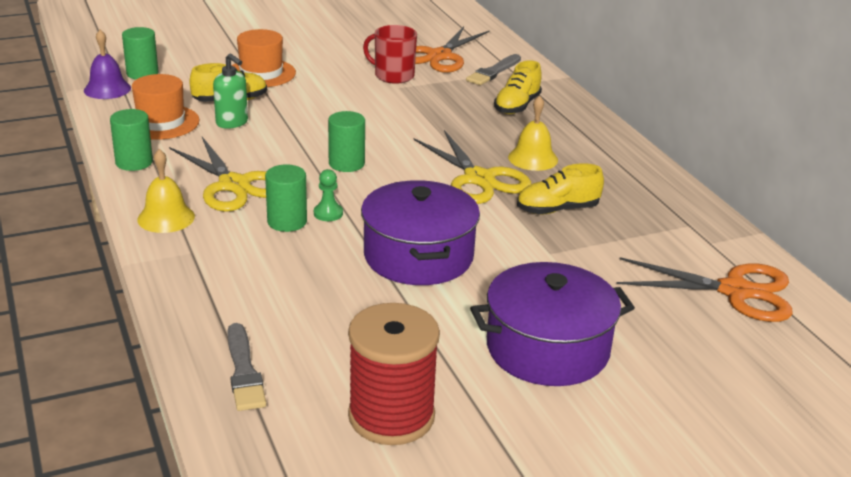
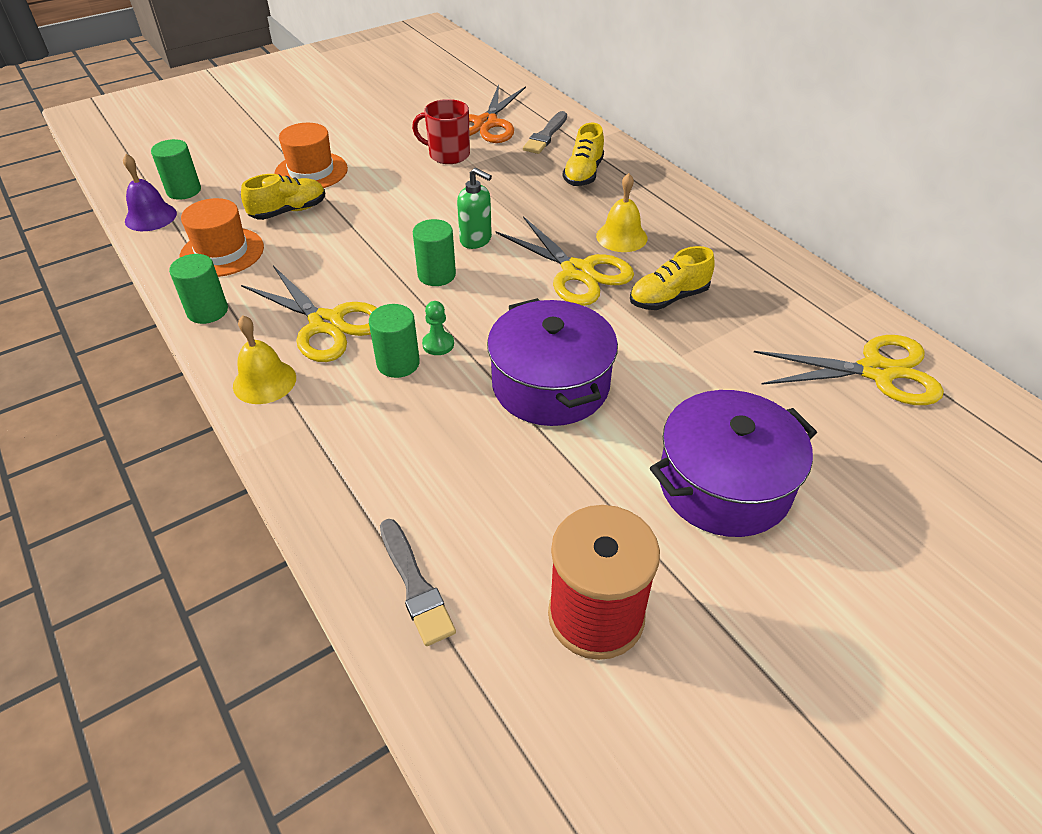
camera: 10 degrees left, 15 degrees up
(232, 123) = (299, 240): green soap dispenser -> green soap dispenser (476, 240)
(735, 291) = (876, 372): orange scissors -> yellow scissors

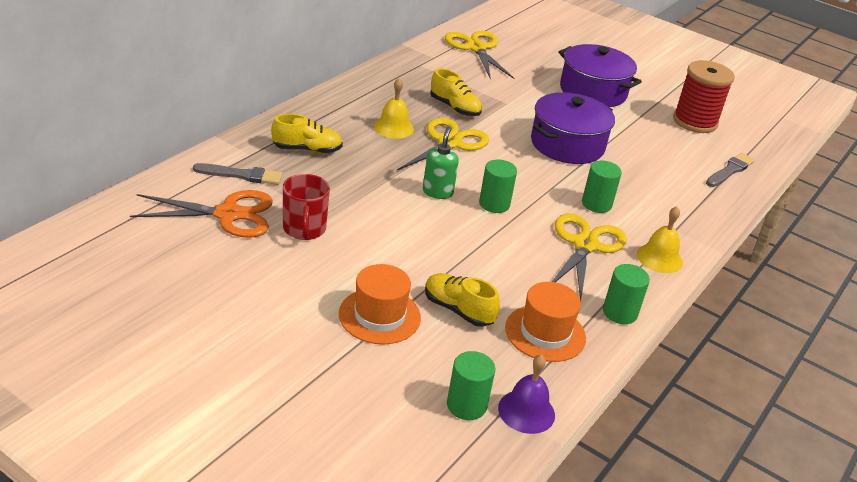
camera: 115 degrees left, 10 degrees down
(438, 344) = (566, 191): green pawn -> none

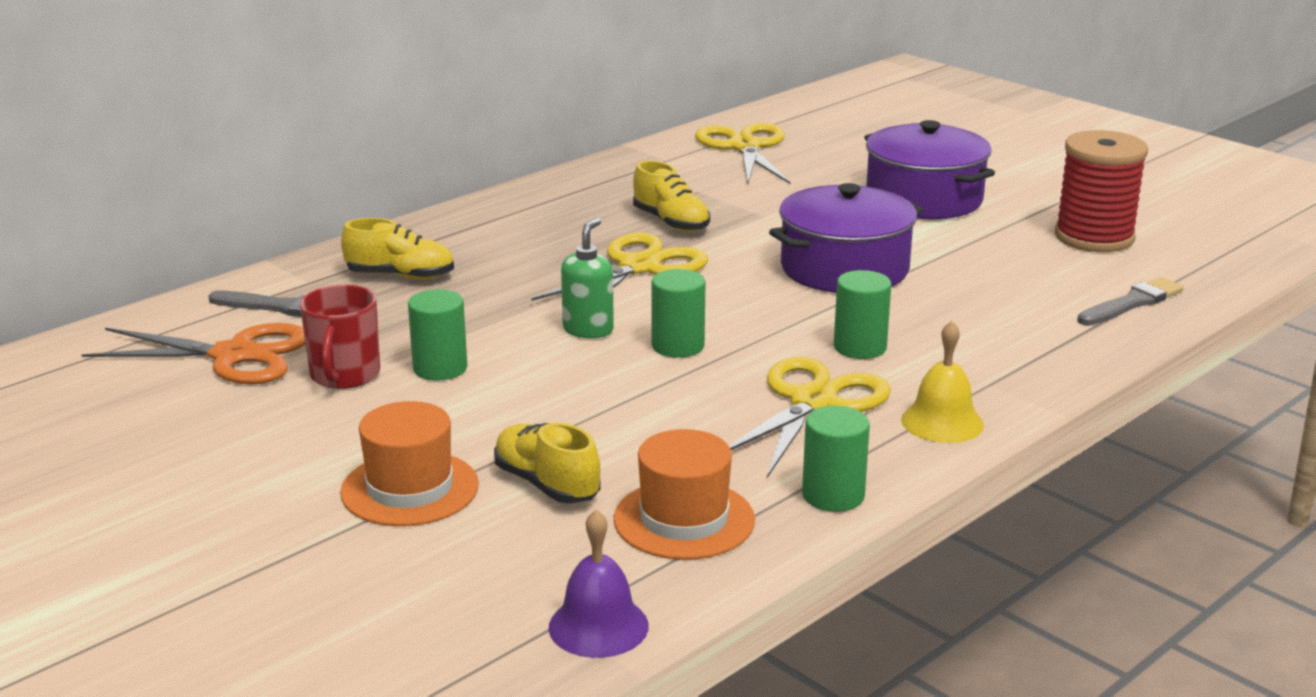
camera: 15 degrees right, 10 degrees down
(393, 127) = (555, 248): yellow bell -> none
(466, 405) = (497, 613): green cylinder -> green cylinder (440, 368)

